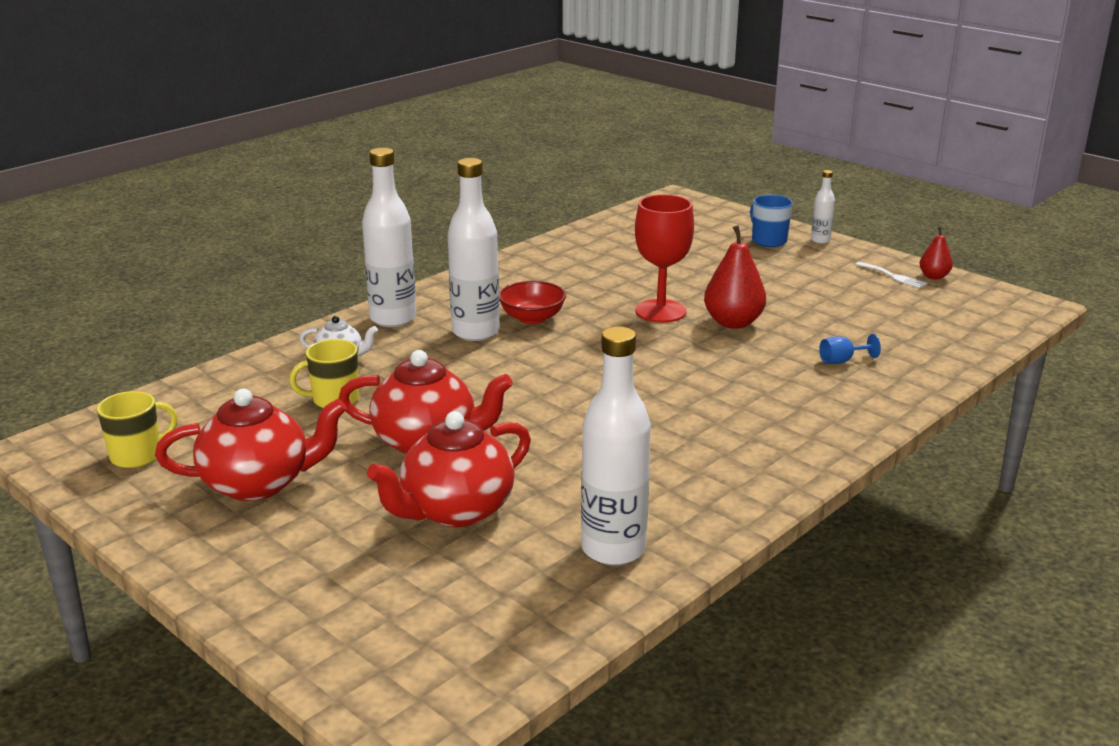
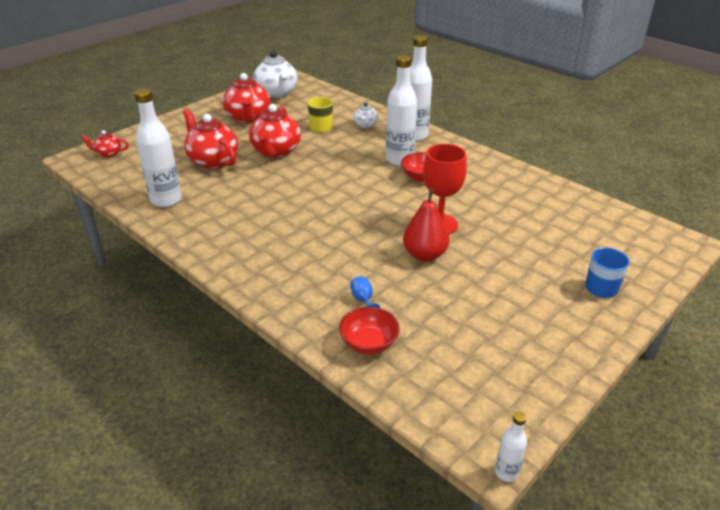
camera: 90 degrees right, 10 degrees up
(138, 455) = (277, 93): yellow mug -> white teapot
(397, 672) = (108, 154): none -> red teapot
(820, 240) = (617, 321): white bottle -> white bottle (506, 472)
(893, 276) = (541, 358): white fork -> none
(918, 358) = (369, 343): none -> red bowl
(934, 276) = (550, 388): red pear -> none

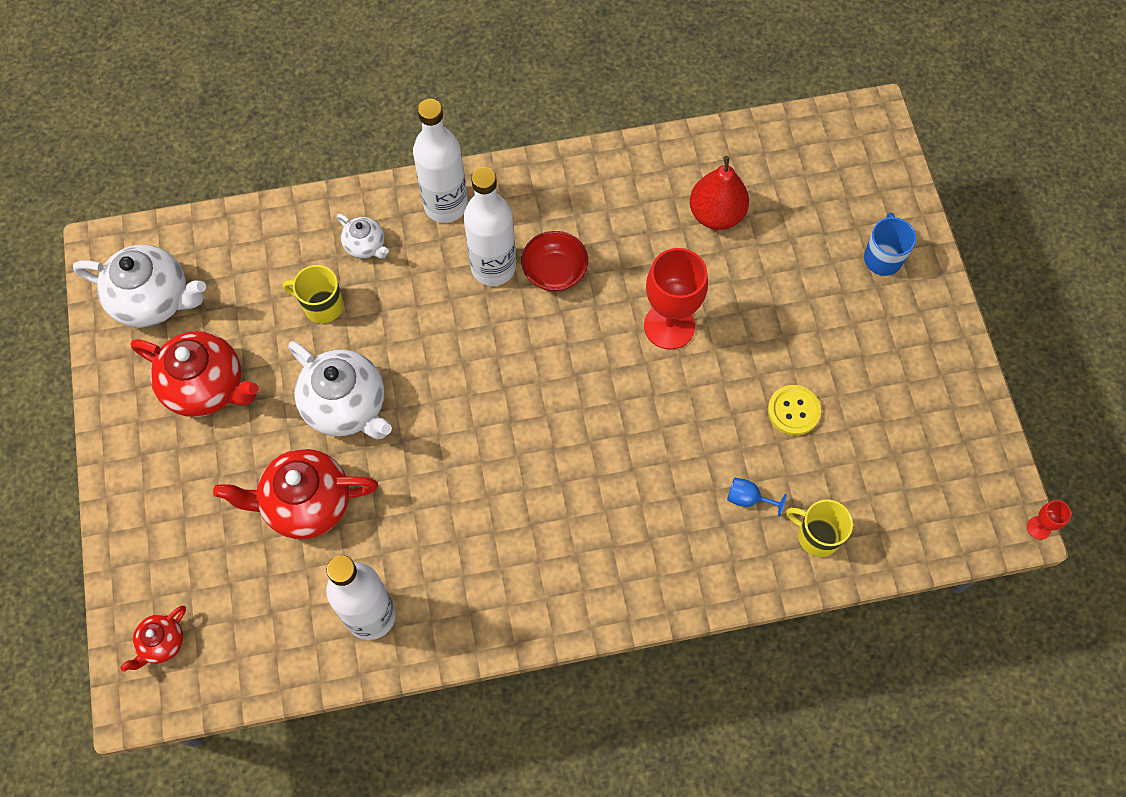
camera: 55 degrees left, 30 degrees up
(276, 151) = (346, 406): red teapot -> white teapot
(369, 343) = (817, 536): red bowl -> yellow mug
(424, 255) = (714, 382): red pear -> red pear (716, 214)
(445, 294) = (793, 411): none -> yellow button
(506, 472) = (1038, 528): white bottle -> red goblet

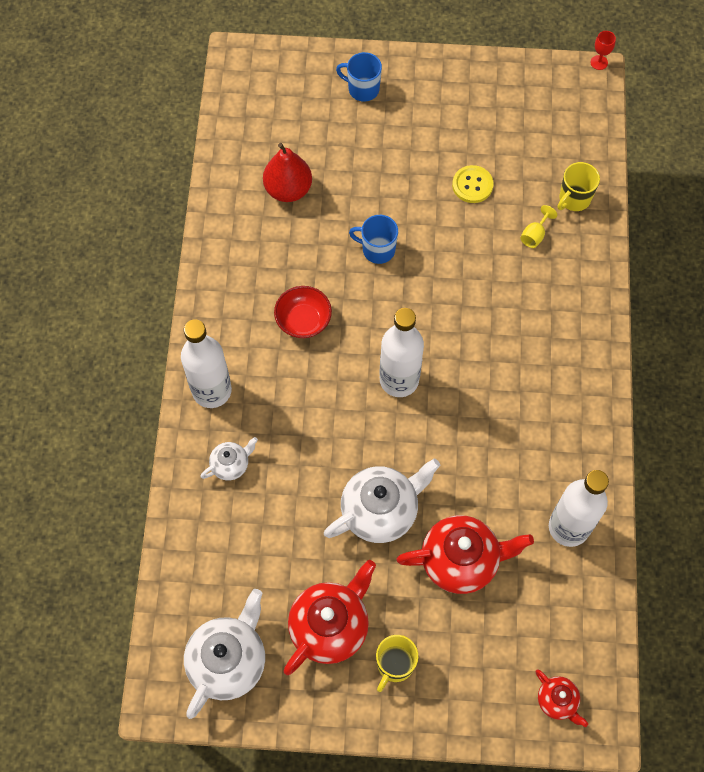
camera: 75 degrees left, 0 degrees up
(306, 503) = (461, 560): red teapot -> red teapot turned 105 degrees counterclockwise
(322, 306) = (279, 513): yellow mug -> yellow mug (394, 665)
(493, 267) = (284, 366): white bottle -> white bottle (399, 380)
(669, 326) = (377, 249): red goblet -> blue mug
(748, 499) = (534, 235): blue goblet -> yellow goblet

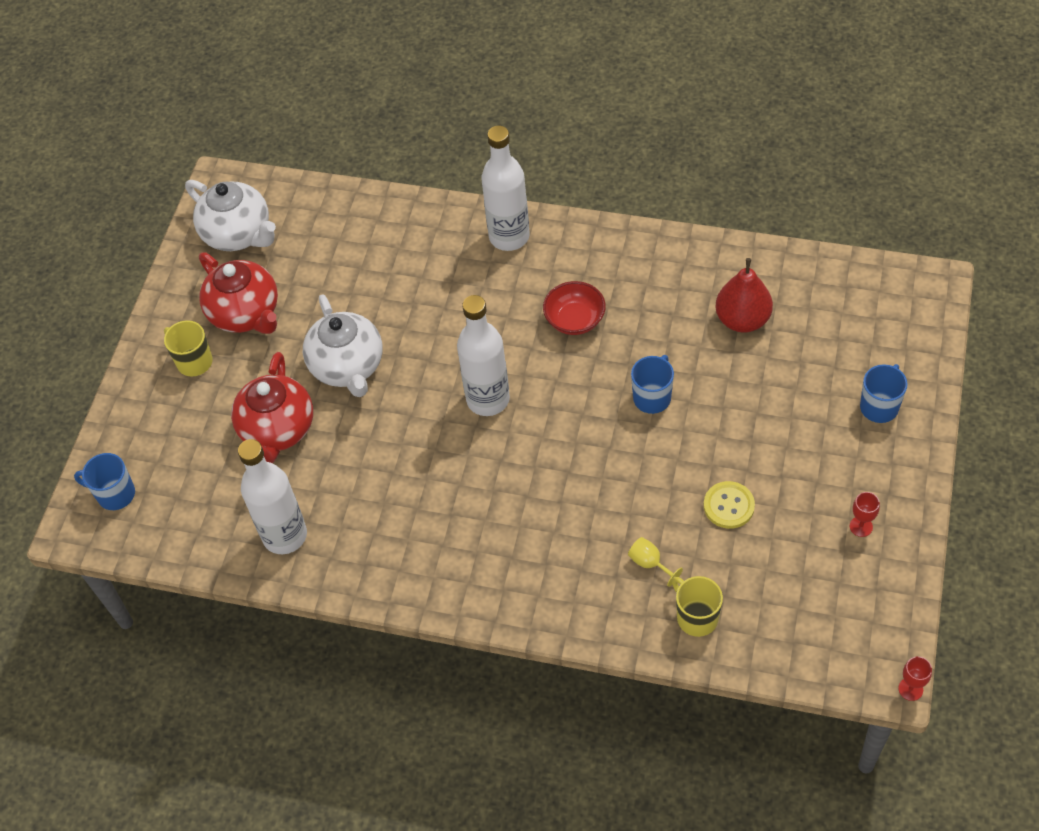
camera: 105 degrees right, 10 degrees down
(231, 464) = (427, 247): white teapot -> none
(473, 97) = (861, 526): none -> red goblet
(557, 701) = (115, 494): red teapot -> blue mug

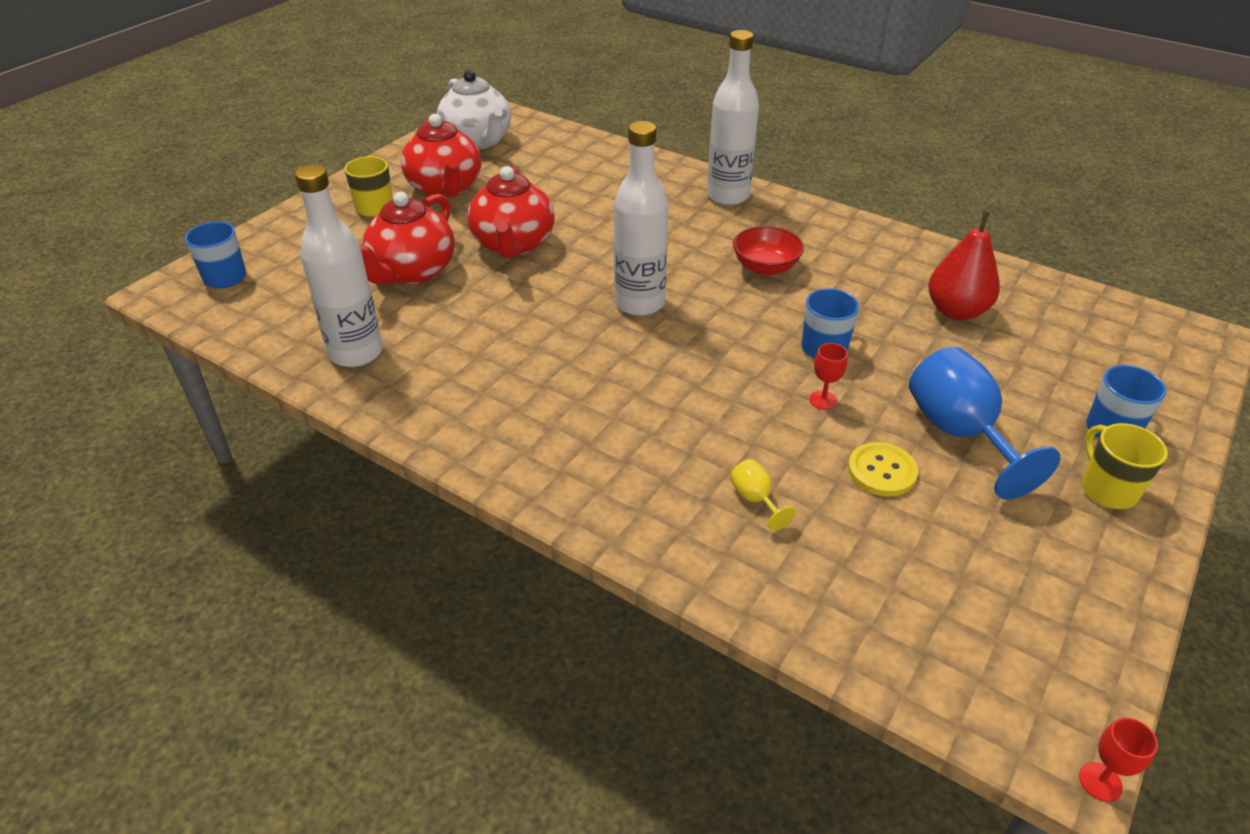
camera: 15 degrees right, 15 degrees down
(348, 367) = (513, 245): white teapot -> red teapot
(696, 617) = (793, 577): yellow mug -> yellow mug (1107, 489)
(774, 450) = (959, 433): none -> blue goblet
(861, 526) = (1060, 545): red goblet -> red goblet (823, 400)

